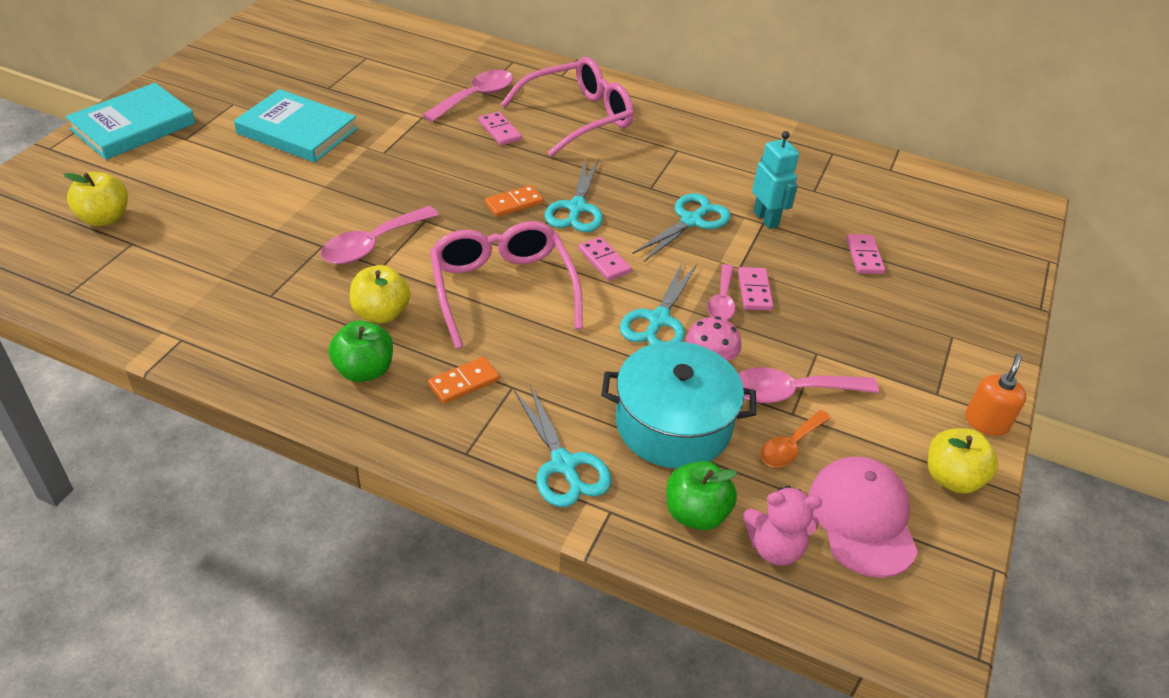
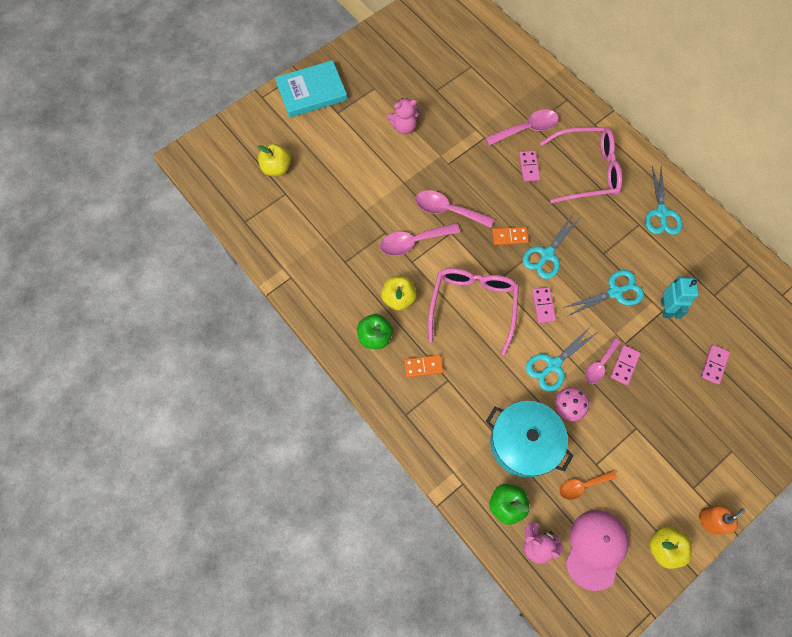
camera: 30 degrees right, 25 degrees up
(297, 131) = (404, 127): turquoise book -> pink teddy bear
(563, 464) = (452, 444): turquoise scissors -> turquoise scissors (661, 213)
(791, 392) = (604, 450): pink spoon -> pink spoon (447, 210)

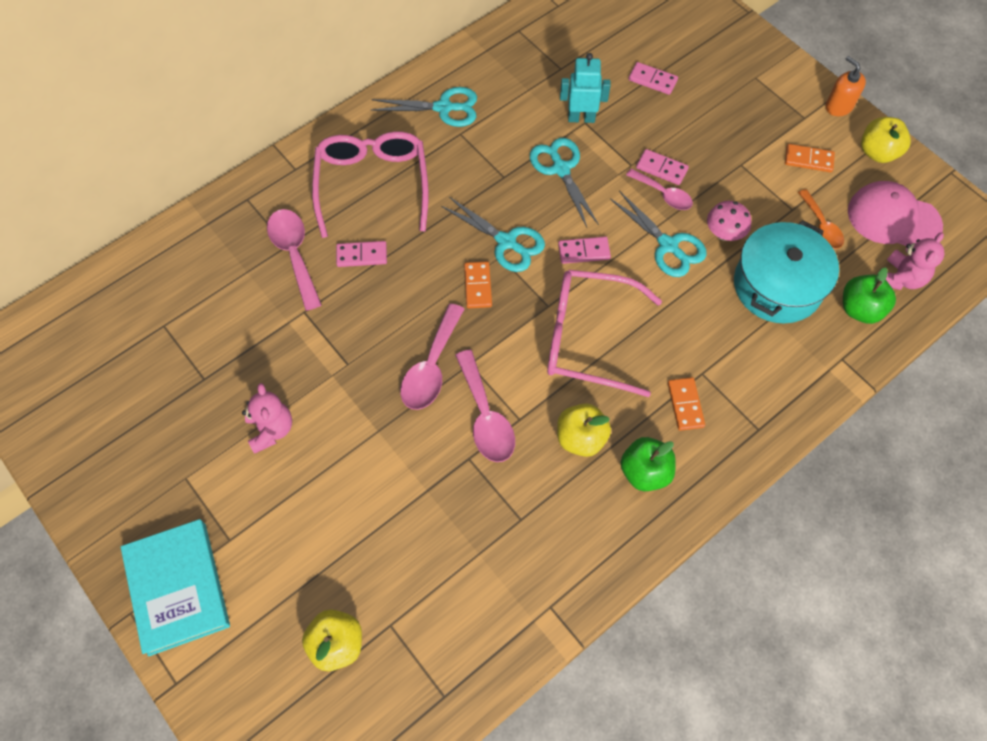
camera: 90 degrees left, 5 degrees down
(648, 485) = (808, 159): none -> orange domino

